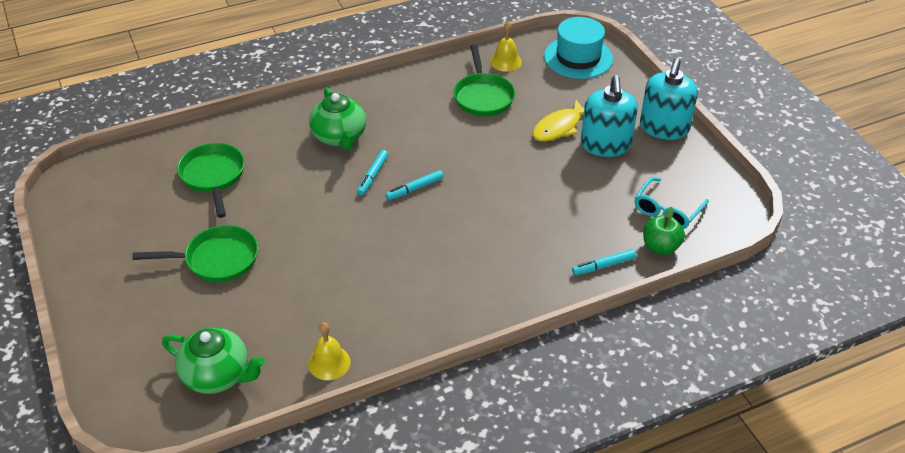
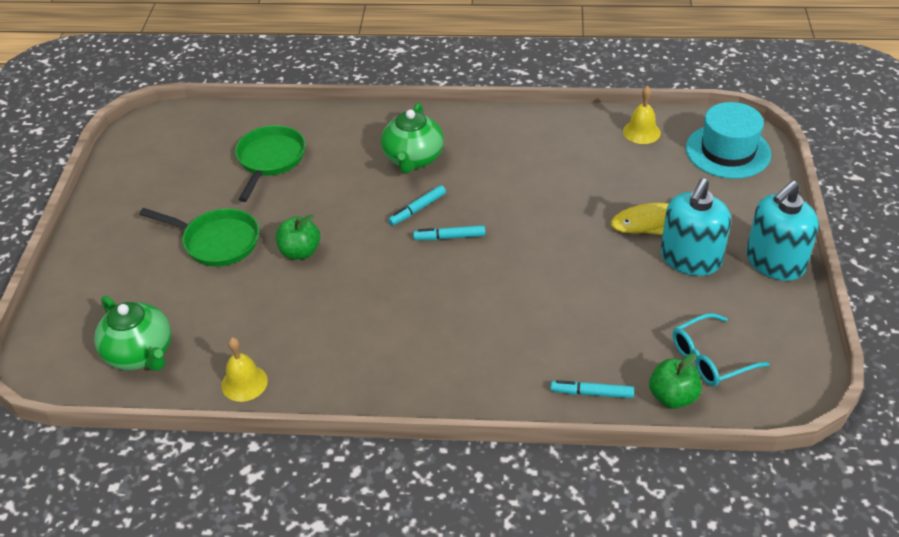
camera: 30 degrees right, 0 degrees up
(298, 243) = (300, 252): none -> green apple
(483, 96) = (589, 162): green pan -> none

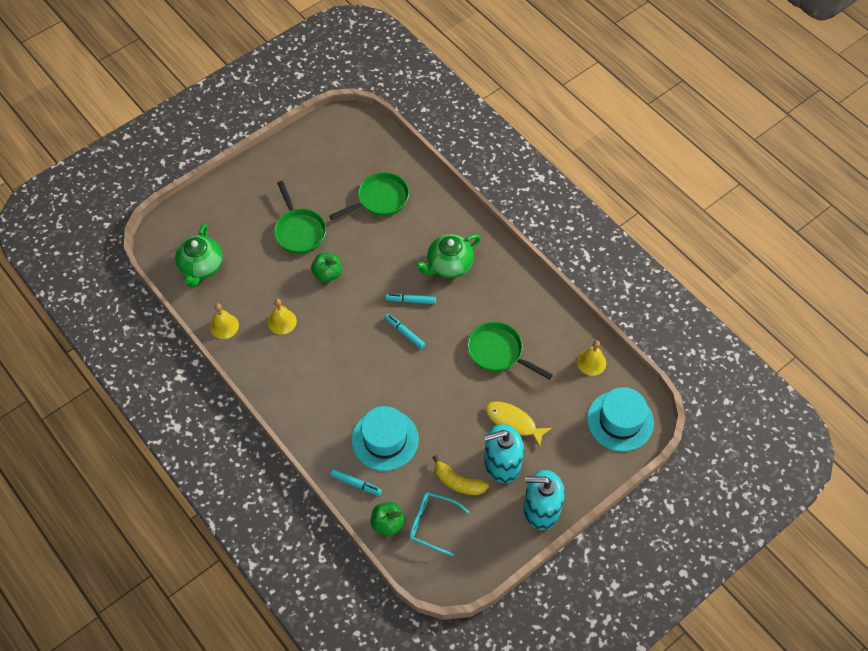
camera: 45 degrees right, 15 degrees up
(307, 327) = (282, 321): none -> yellow bell
(556, 184) = (498, 352): none -> green pan
(561, 333) = (385, 439): none -> turquoise hat
(592, 393) = (356, 484): turquoise marker -> turquoise marker turned 150 degrees clockwise
(678, 306) = (458, 482): none -> yellow banana

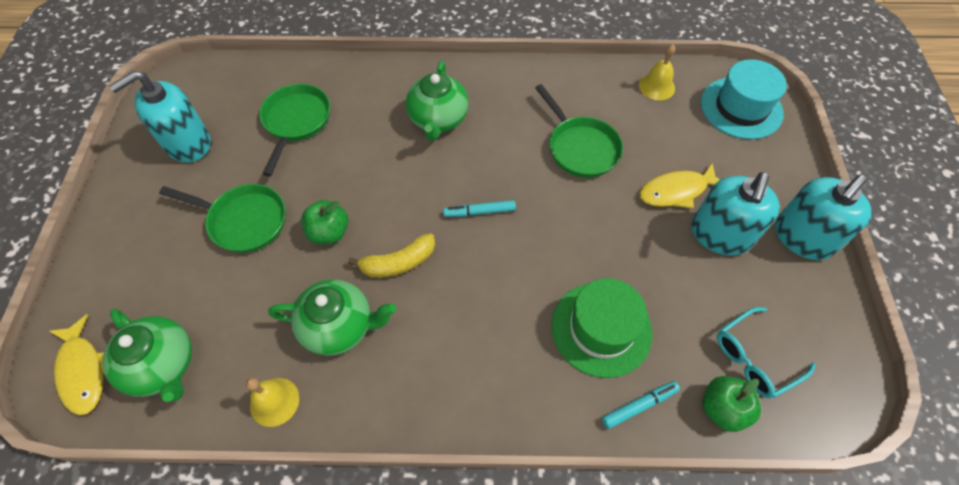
camera: 50 degrees left, 0 degrees up
(172, 239) = (83, 371): none -> yellow fish
(282, 321) = (339, 326): yellow bell -> green teapot
(319, 164) = (188, 143): none -> turquoise soap dispenser
(385, 439) = (601, 329): turquoise hat -> green hat
(411, 300) = (445, 179): turquoise marker -> none
(458, 482) = (715, 292): yellow banana -> yellow banana (398, 263)
(498, 352) = (580, 148): green pan -> green pan turned 105 degrees counterclockwise

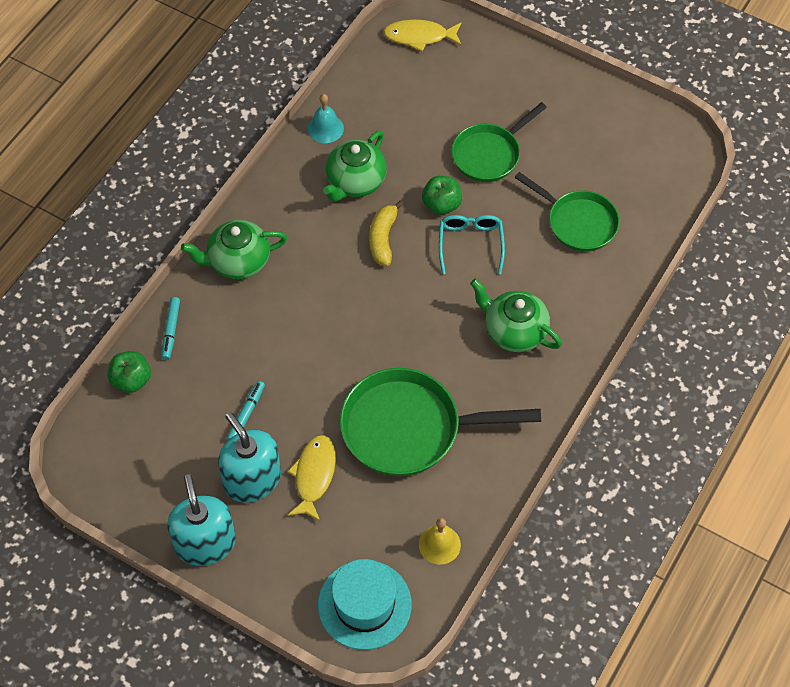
camera: 120 degrees right, 0 degrees up
(163, 366) = (394, 77): green teapot -> green teapot (238, 261)
(188, 143) = (599, 140): turquoise soap dispenser -> none
(274, 401) = (325, 128): yellow bell -> turquoise bell
(479, 212) = (393, 314): turquoise marker -> turquoise marker (246, 414)
(580, 148) = (409, 428): green pan -> green pan, size x1.56
(601, 329) = (238, 341): green hat -> none
(754, 358) = (146, 427): turquoise glasses -> turquoise glasses (470, 244)

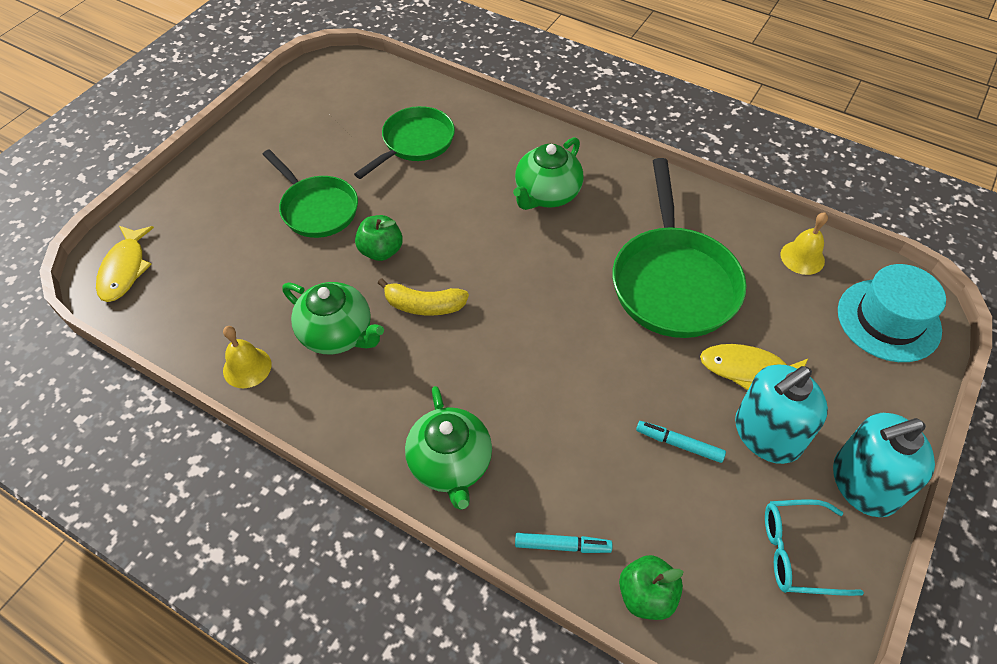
camera: 90 degrees left, 5 degrees down
(325, 128) = (247, 367): turquoise bell -> yellow bell
(470, 244) = (436, 227): turquoise glasses -> turquoise glasses (797, 552)

